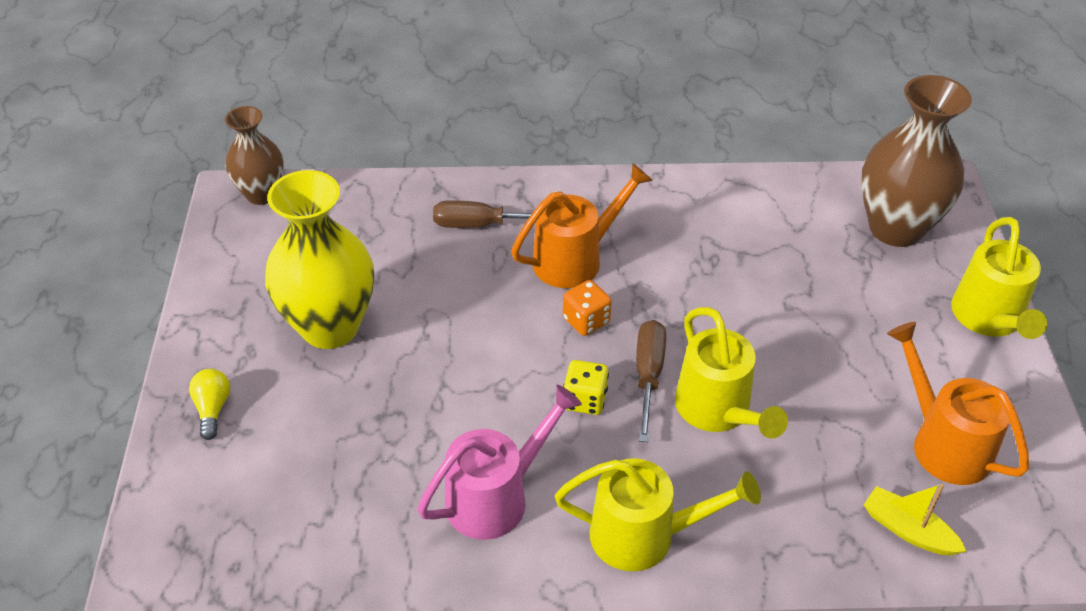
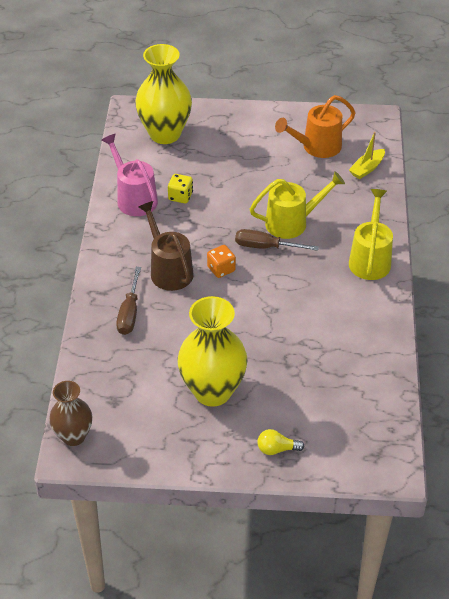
camera: 85 degrees left, 0 degrees up
(497, 496) = (345, 315): pink watering can -> pink watering can (133, 198)
(576, 258) = (168, 269): orange watering can -> brown watering can
(585, 400) = (281, 274): yellow dice -> yellow dice (180, 196)
(895, 228) = (165, 134): brown vase -> yellow vase
(989, 319) = (238, 115): yellow watering can -> none

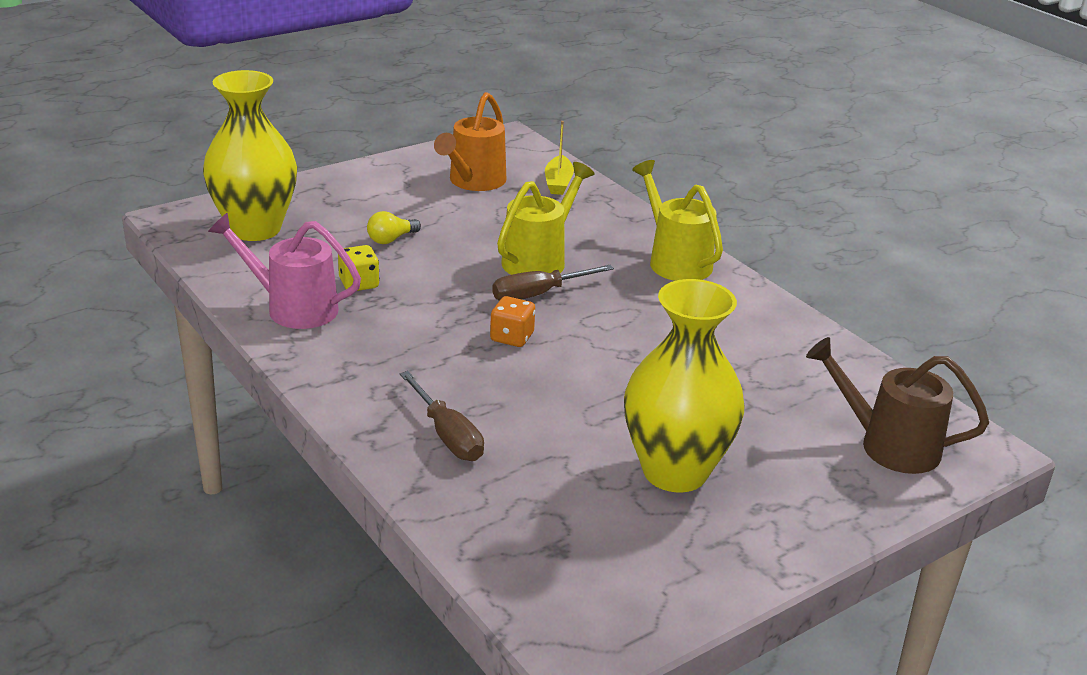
camera: 40 degrees left, 15 degrees down
(73, 436) = (554, 625): brown vase -> none
(168, 269) = (441, 365): brown watering can -> brown watering can (888, 445)
(276, 449) = (836, 495): yellow light bulb -> yellow light bulb (391, 239)

